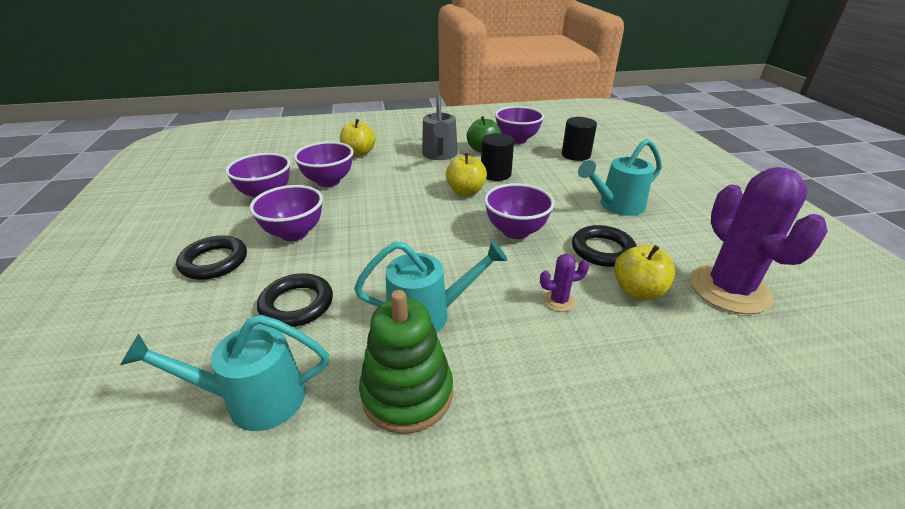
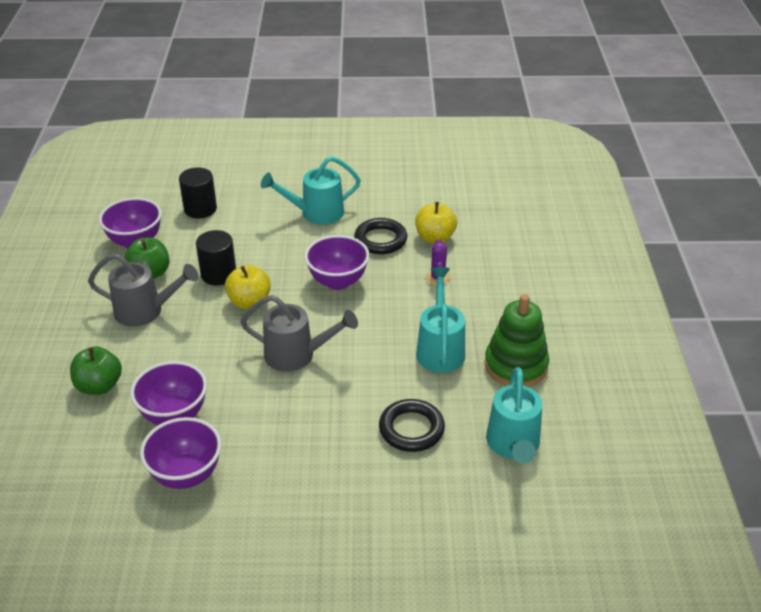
camera: 80 degrees left, 5 degrees up
(214, 262) = (327, 501): black ring -> none
(294, 233) = (290, 440): purple bowl -> none
(359, 153) = (99, 386): yellow apple -> green apple
(402, 223) = (297, 355): none -> grey watering can
(616, 206) = (315, 213): turquoise watering can -> turquoise watering can turned 90 degrees clockwise
(729, 289) = (442, 198): purple cactus -> none

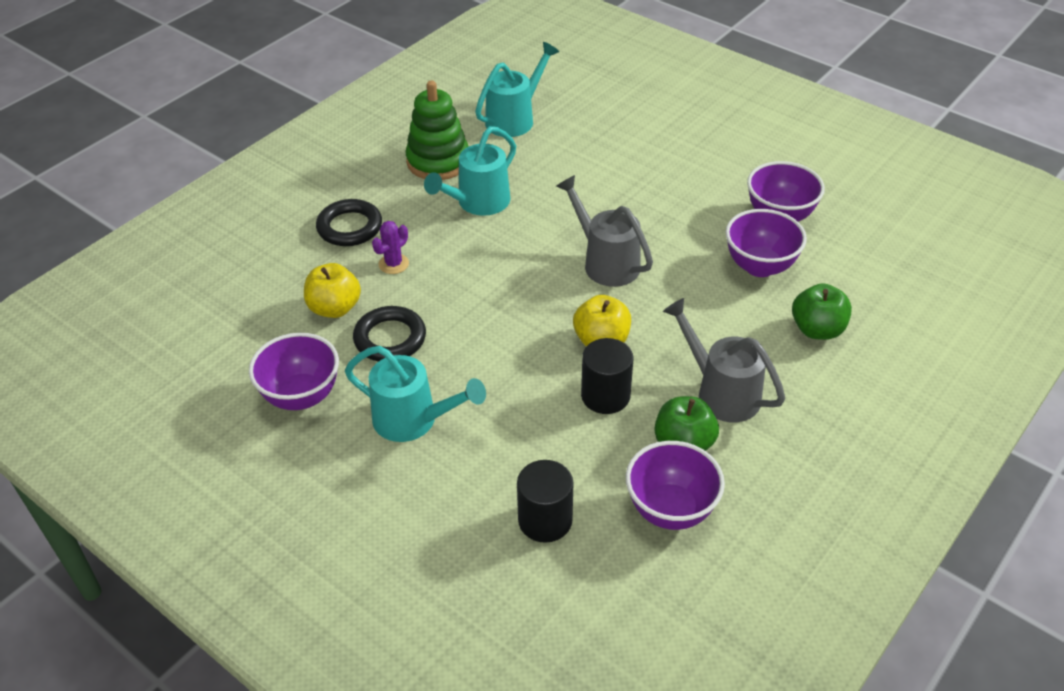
camera: 140 degrees left, 5 degrees up
(338, 281) = (490, 314): purple bowl -> purple bowl (301, 396)
(411, 429) = (574, 162): black ring -> black ring (350, 227)

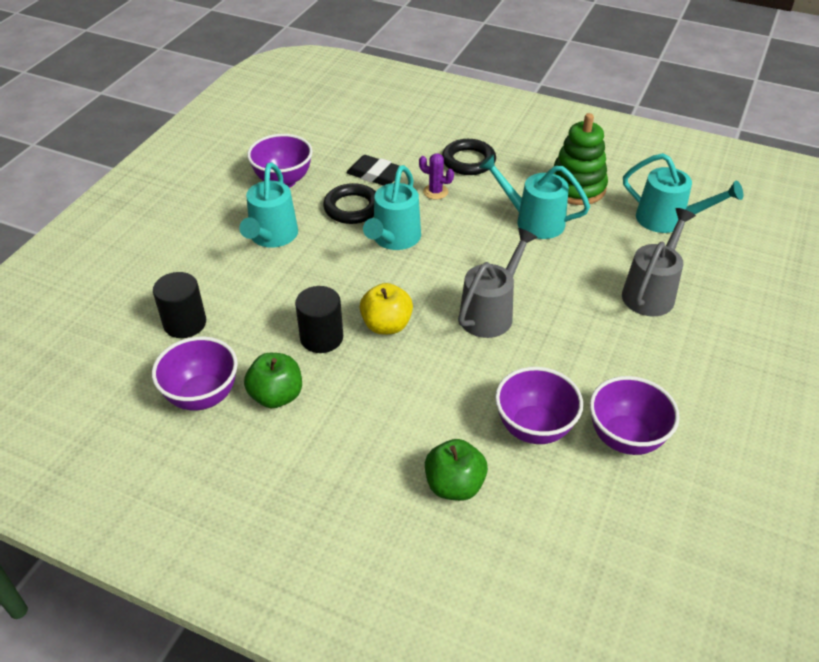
camera: 75 degrees right, 0 degrees up
(334, 308) = (375, 175): yellow apple -> black eraser
(464, 312) = (393, 239): none -> turquoise watering can
(720, 392) = (345, 415): grey watering can -> grey watering can (651, 292)

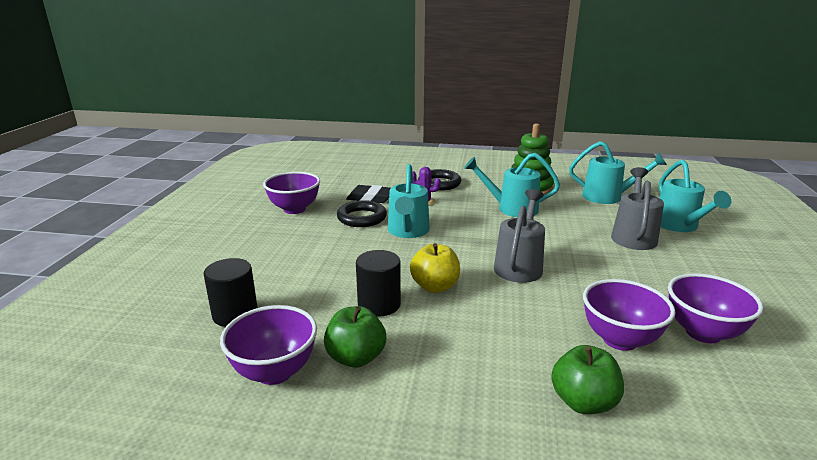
camera: 15 degrees left, 20 degrees down
(271, 237) = (299, 243): turquoise watering can -> turquoise watering can (679, 226)

